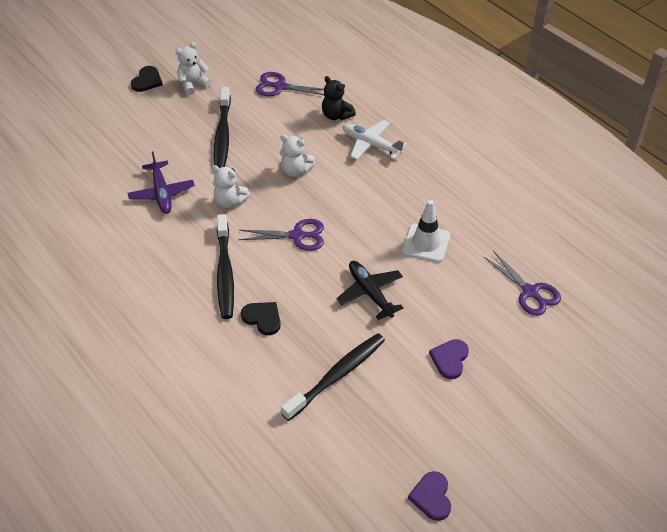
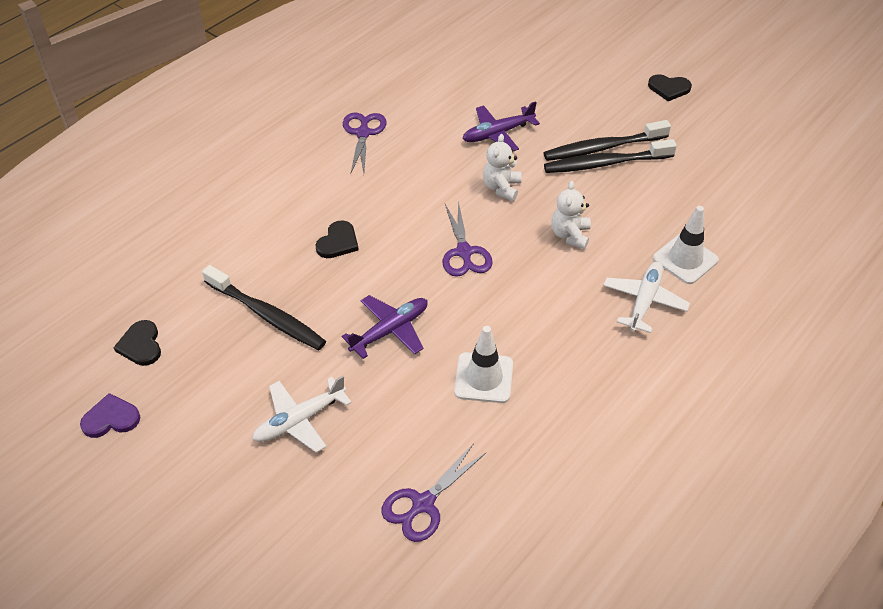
camera: 80 degrees right, 0 degrees up
(193, 84) = (681, 124): white teddy bear -> none
(225, 272) = (396, 202): black toothbrush -> black toothbrush (603, 148)
(280, 87) = (713, 199): purple scissors -> purple scissors (363, 133)
(336, 115) = (685, 259): black teddy bear -> white traffic cone
(352, 475) = (141, 345): none -> black heart
(370, 293) = (390, 331): black plane -> purple plane
(450, 359) = (300, 420): purple heart -> white plane

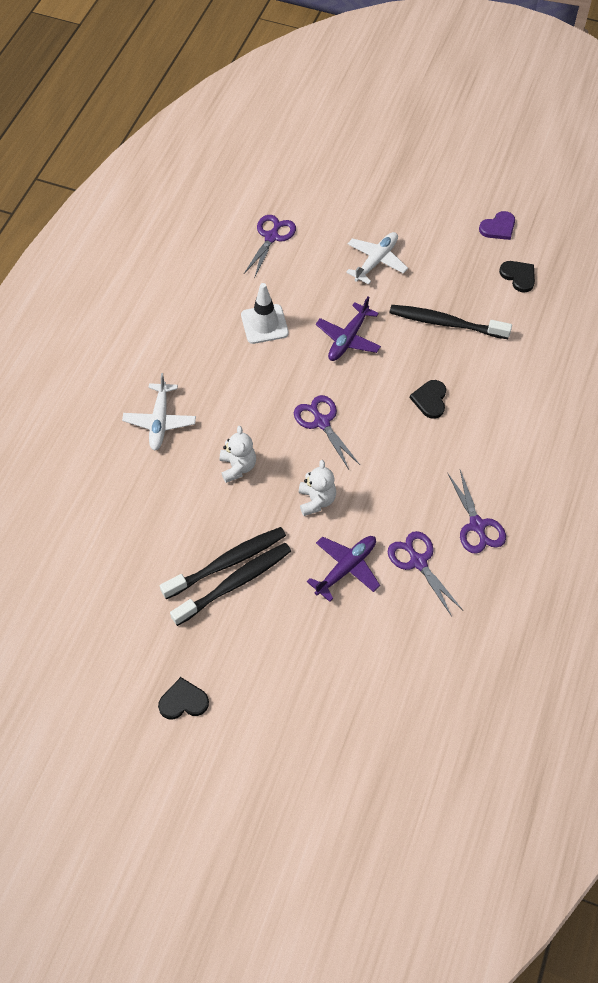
camera: 160 degrees right, 10 degrees up
(431, 123) = (418, 561): none -> purple scissors
(685, 259) = (132, 472): white traffic cone -> none

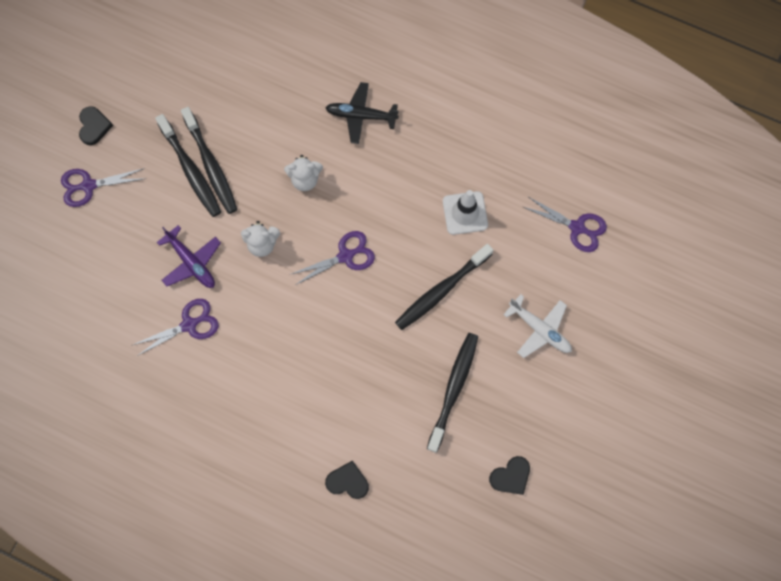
camera: 95 degrees right, 15 degrees up
(160, 421) = (361, 116): white plane -> black plane
(348, 338) = (441, 290): purple plane -> black toothbrush
(430, 400) = (361, 360): black heart -> black heart (347, 481)
(477, 525) = (218, 383): purple scissors -> purple scissors (88, 186)
(498, 227) = (581, 466): purple heart -> none

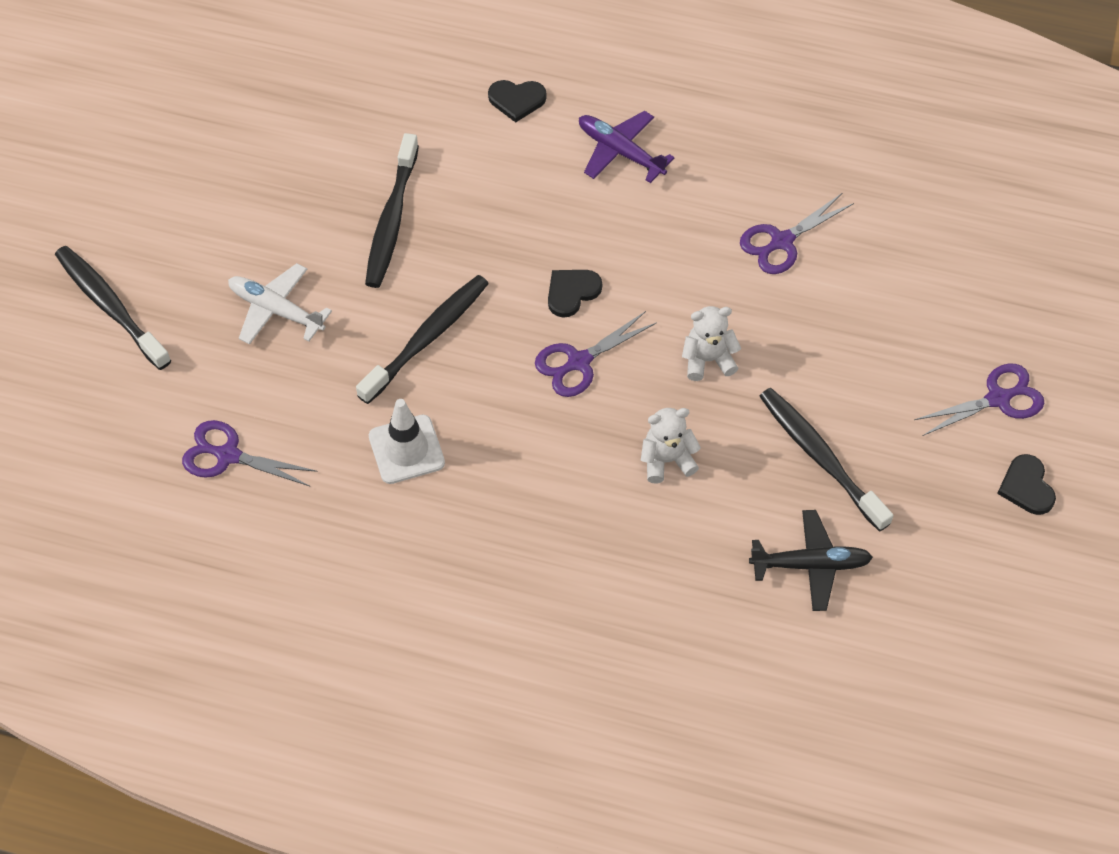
camera: 170 degrees right, 15 degrees down
(191, 170) = (849, 445): black toothbrush -> black toothbrush (110, 307)
(191, 262) = (805, 319): purple plane -> purple plane (621, 152)
(361, 116) = (599, 572): black plane -> black plane (810, 565)
(511, 476) = (301, 135): black heart -> black heart (572, 292)

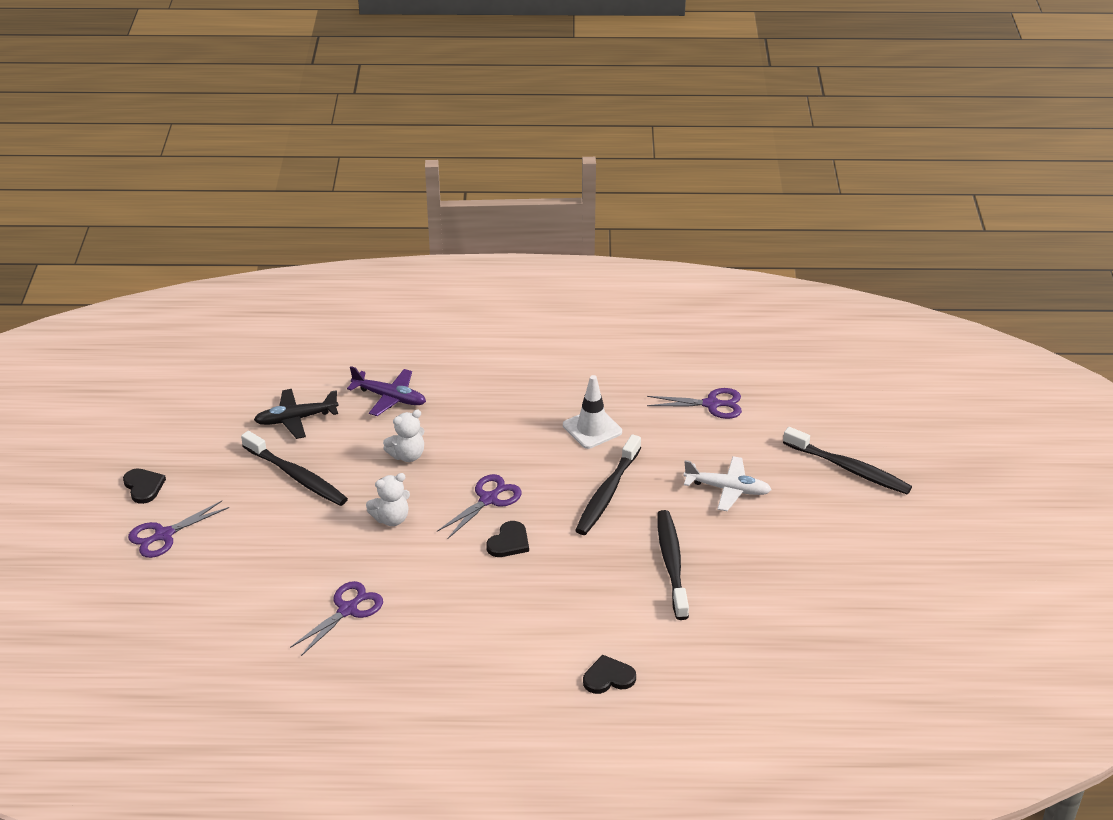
camera: 165 degrees right, 20 degrees down
(621, 152) = (502, 652): purple plane -> purple plane (389, 397)

